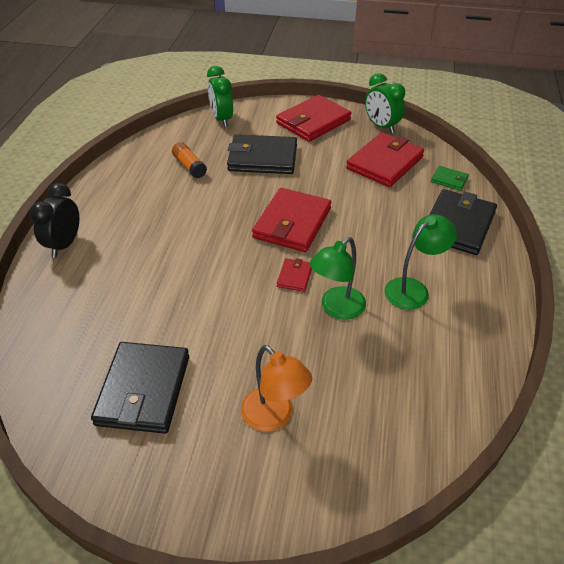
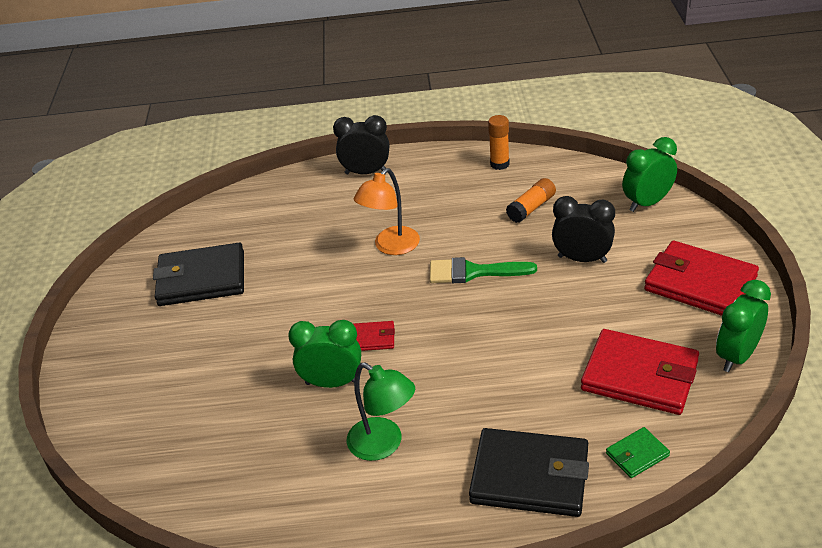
camera: 80 degrees right, 5 degrees down
(121, 169) = (499, 164): none -> orange glue stick
(246, 209) = (473, 272): none -> green brush
(262, 158) = (582, 259): black wallet -> black clock
(274, 417) = (182, 368): orange lamp -> orange lamp (391, 247)
(292, 223) = (463, 315): red wallet -> none
(337, 308) = (332, 383): green lamp -> green clock
(449, 180) = (637, 455): green wallet -> green wallet turned 45 degrees clockwise

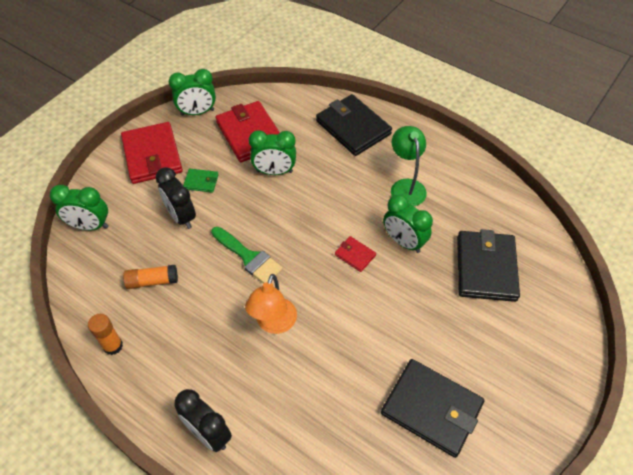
camera: 145 degrees left, 15 degrees up
(219, 416) = (486, 268): none -> black wallet
(391, 247) = (274, 324): orange lamp -> orange lamp turned 120 degrees clockwise
(553, 356) = (274, 171): none -> green clock
(637, 455) = (298, 106): green wallet -> green wallet (201, 182)

